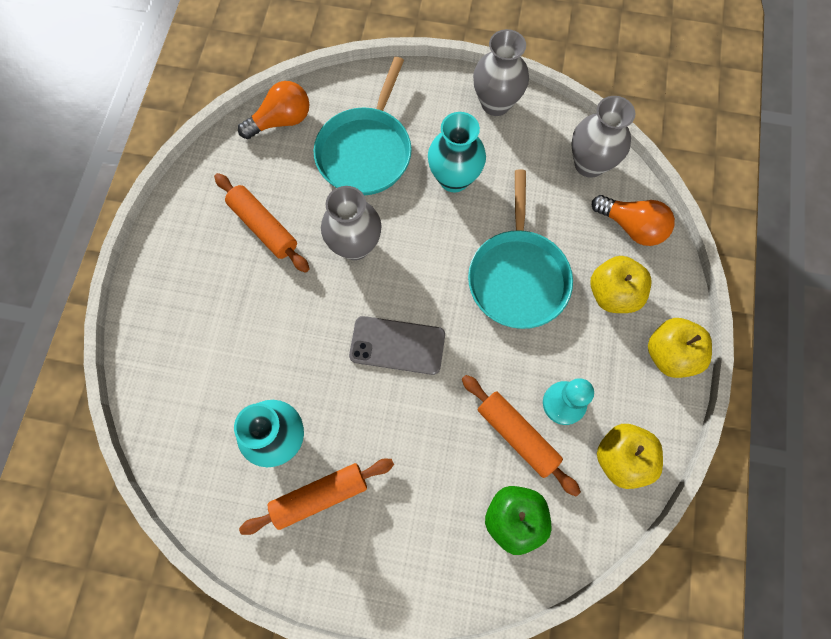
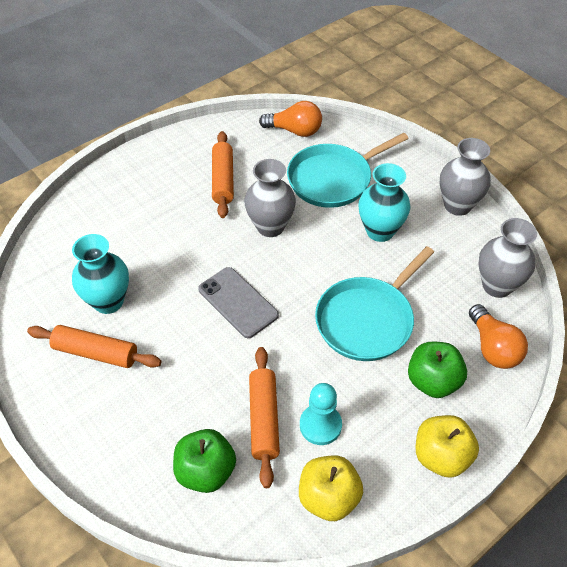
camera: 40 degrees right, 20 degrees down
(612, 293) = (433, 381): yellow apple -> green apple

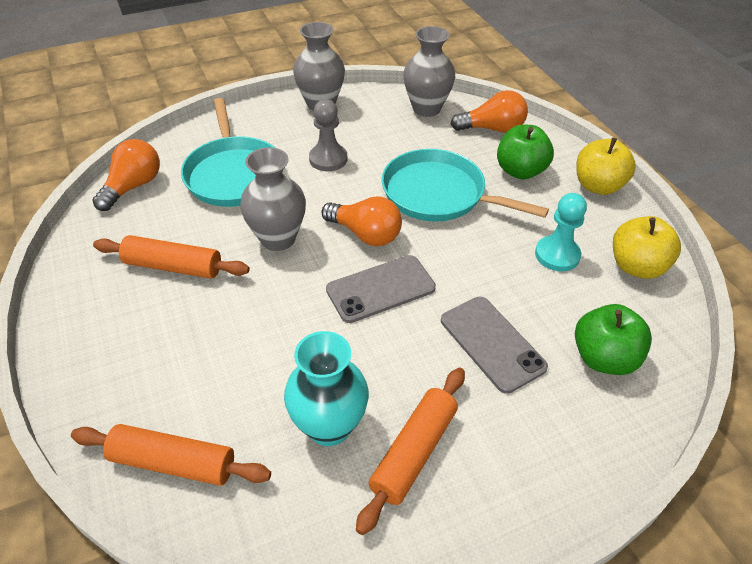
camera: 75 degrees left, 5 degrees down
(201, 386) = (492, 343): none -> grey phone
(264, 419) = (544, 296): orange rolling pin -> orange rolling pin (173, 462)
(295, 279) = (365, 234): none -> orange light bulb
(367, 320) = (439, 194): turquoise pan -> turquoise pan turned 150 degrees clockwise
(380, 231) = (328, 159): turquoise vase -> grey pawn

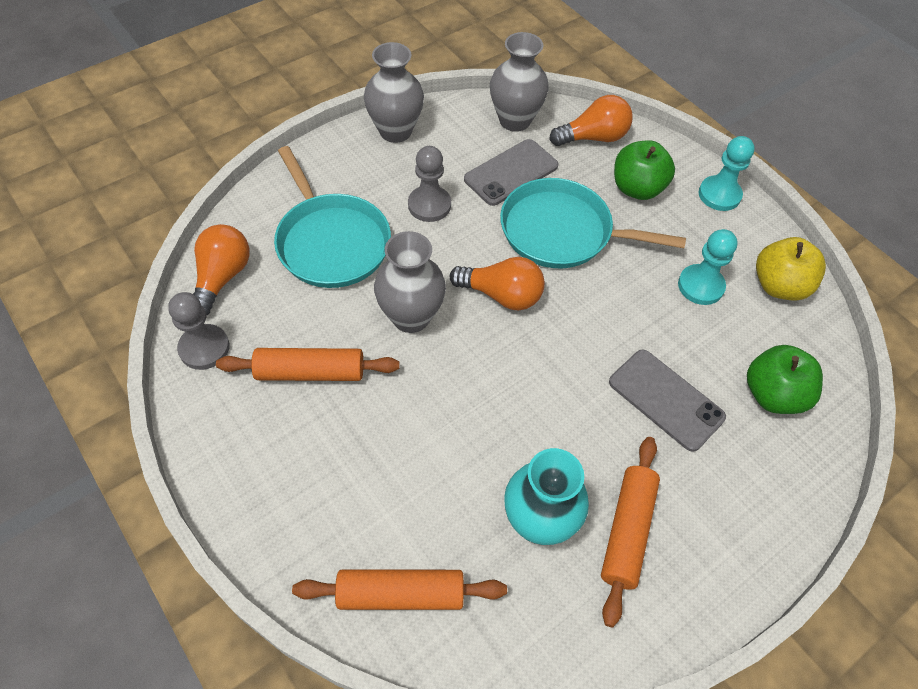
camera: 15 degrees left, 10 degrees up
(94, 234) = (204, 348): none -> grey pawn
(381, 289) = (538, 358): grey phone -> grey phone (511, 173)
(598, 186) = (719, 195): yellow apple -> turquoise pawn

